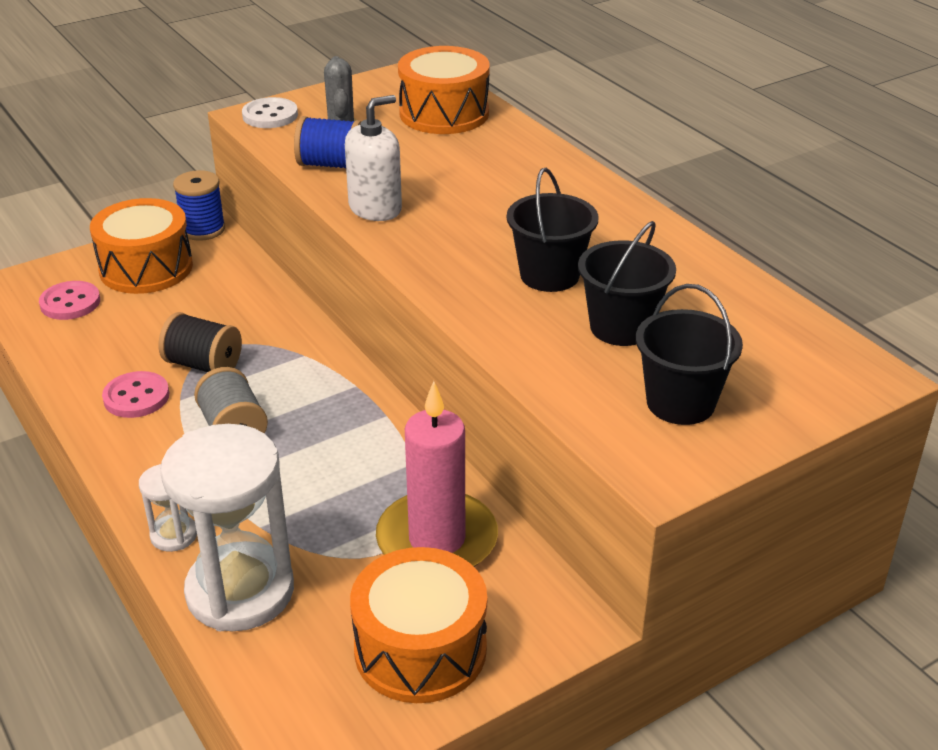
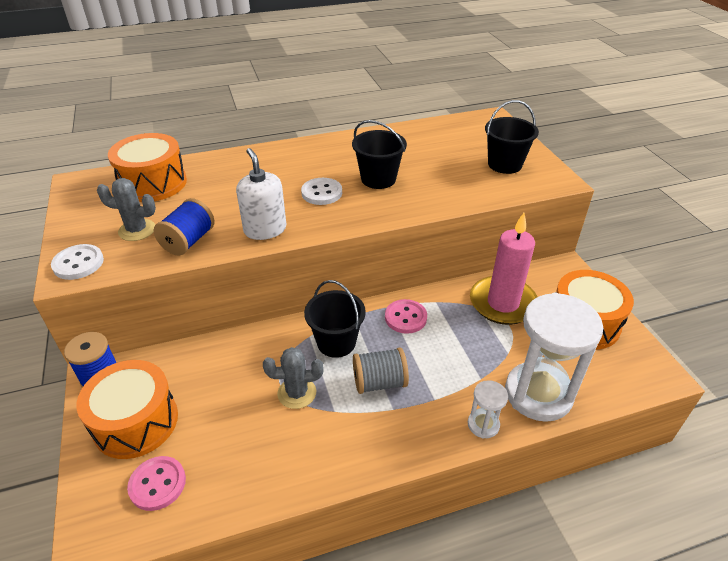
camera: 75 degrees left, 5 degrees up
(136, 397) = (321, 439): pink button -> pink button (405, 317)
(203, 365) = (297, 393): black spool -> grey cactus
(484, 233) = (321, 193): none -> white button
(621, 327) = (437, 167): black bucket -> black bucket (336, 342)

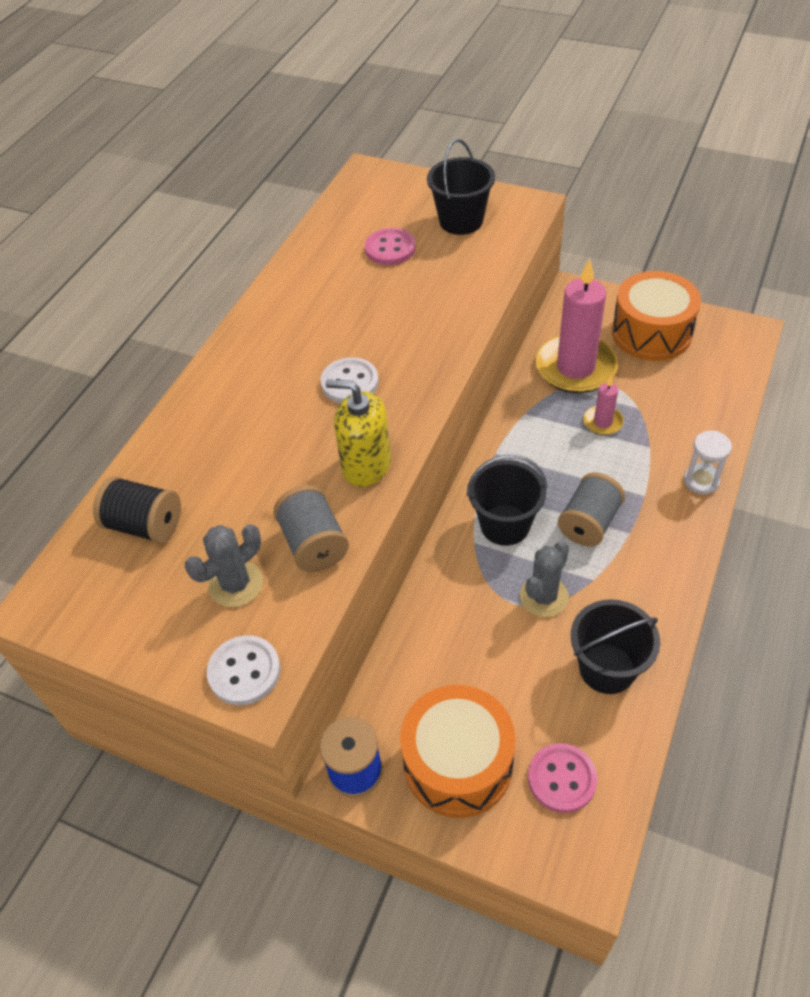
camera: 45 degrees left, 10 degrees up
(153, 183) = (145, 525): orange drum -> black spool
(188, 241) = (314, 544): blue spool -> grey spool
(265, 229) = (366, 465): white soap dispenser -> yellow soap dispenser
(378, 179) = (377, 324): black bucket -> black bucket (607, 668)
(405, 317) = (524, 450): pink button -> pink button (390, 248)
(473, 342) = (602, 422): none -> pink candle
(538, 394) = (700, 421): white hourglass -> none

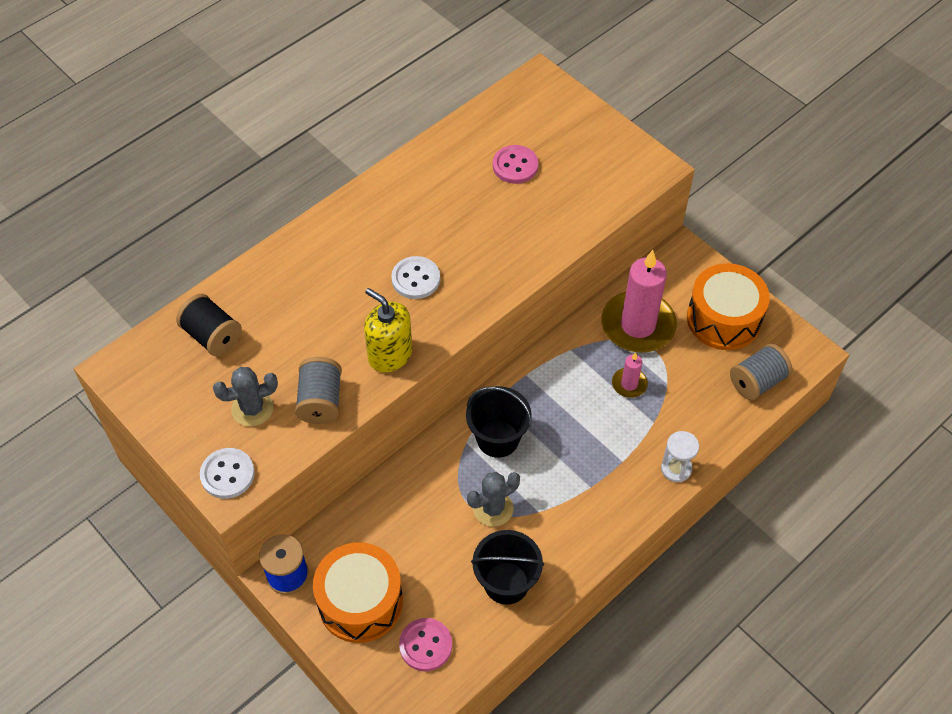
camera: 20 degrees right, 5 degrees up
(461, 221) = (589, 161): black bucket -> none
(589, 523) = (564, 465): grey spool -> grey spool (757, 382)

